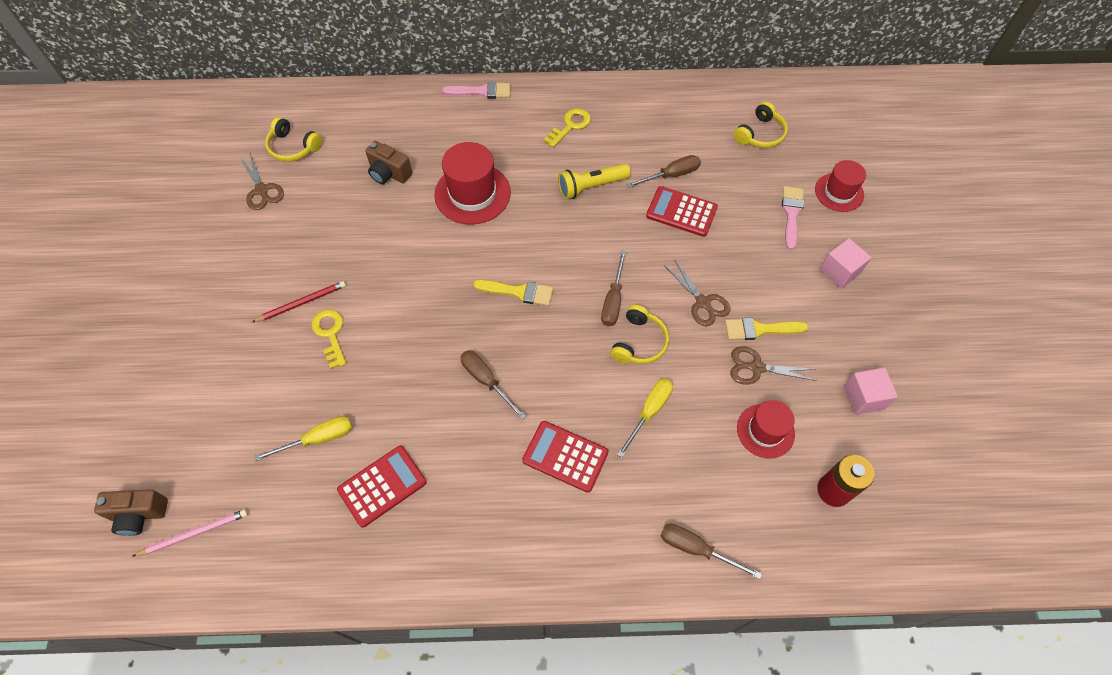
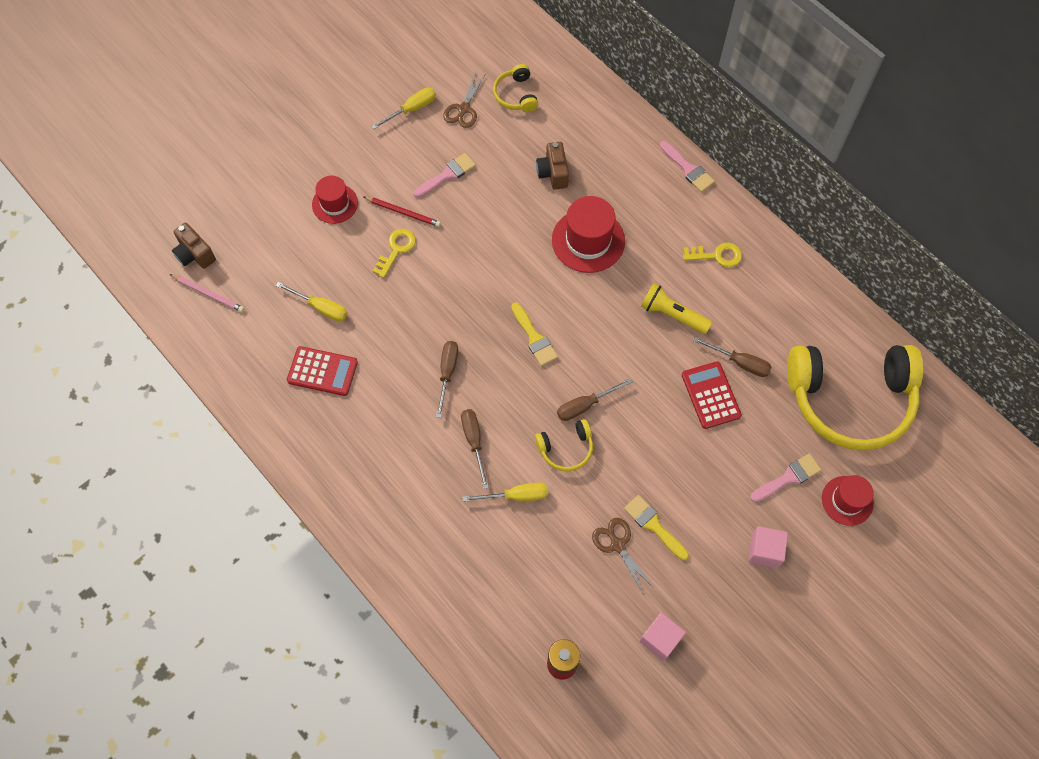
camera: 50 degrees right, 5 degrees up
(216, 225) = (412, 109): none -> yellow screwdriver
(306, 245) = (447, 175): none -> pink brush
(565, 456) = (435, 466): red calculator -> none
(696, 549) = (440, 598): brown screwdriver -> brown screwdriver (474, 442)
(702, 302) = (640, 468): brown scissors -> none
(760, 134) = (850, 399): yellow headphones -> yellow headphones, size x2.32
(765, 431) = (569, 585): red hat -> red hat (335, 204)

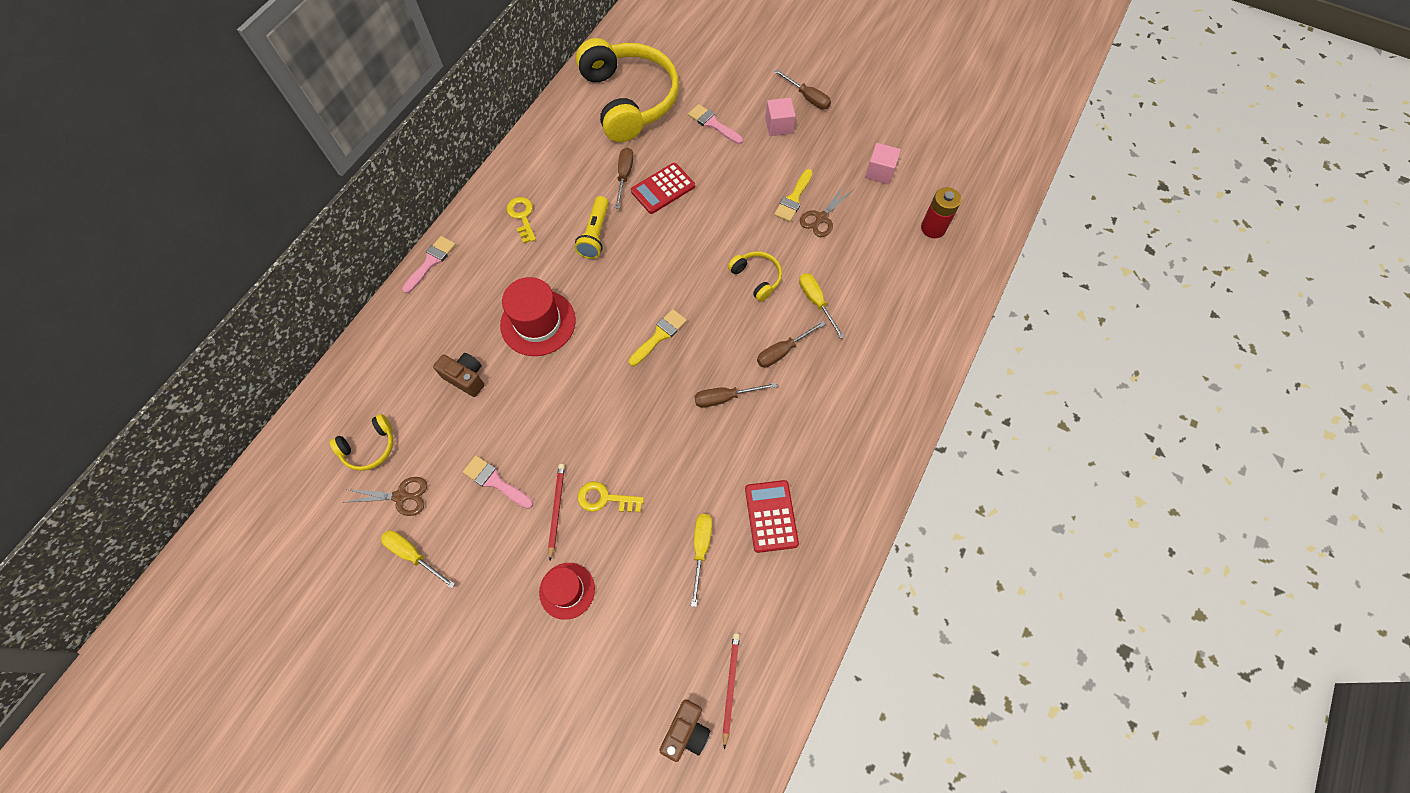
camera: 110 degrees left, 0 degrees up
(208, 294) = (730, 686): pink pencil -> red pencil
(553, 173) = (466, 378): brown camera -> brown camera turned 120 degrees counterclockwise
(585, 405) = (710, 275): brown screwdriver -> brown screwdriver (807, 98)
(847, 500) = (715, 86): red hat -> none

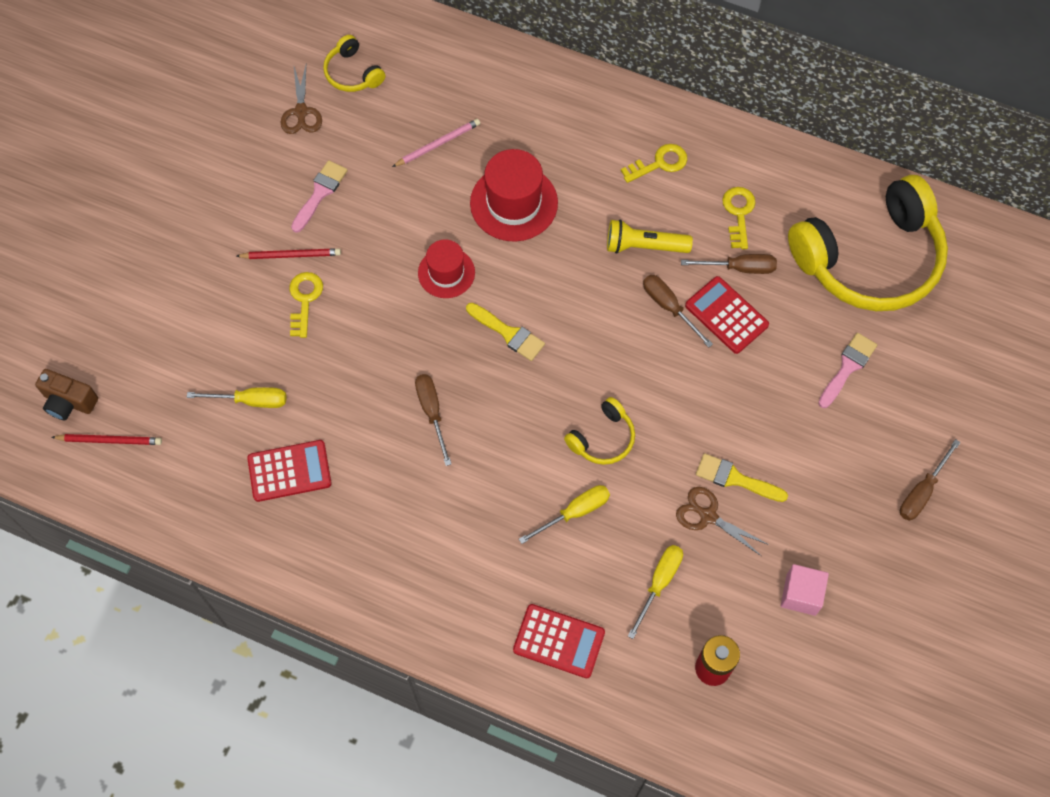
camera: 85 degrees right, 0 degrees up
(413, 555) = (241, 135): yellow screwdriver -> yellow screwdriver (659, 583)
(431, 262) = (583, 82): pink brush -> none
(466, 378) = (438, 144): brown camera -> pink pencil
(567, 590) = (206, 277): red hat -> red hat (446, 273)
(578, 171) = (738, 213): none -> yellow key
(779, 126) = (861, 454): pink cube -> none
(782, 351) = (499, 474): brown screwdriver -> brown screwdriver (669, 307)
(916, 321) = (559, 641): none -> red calculator

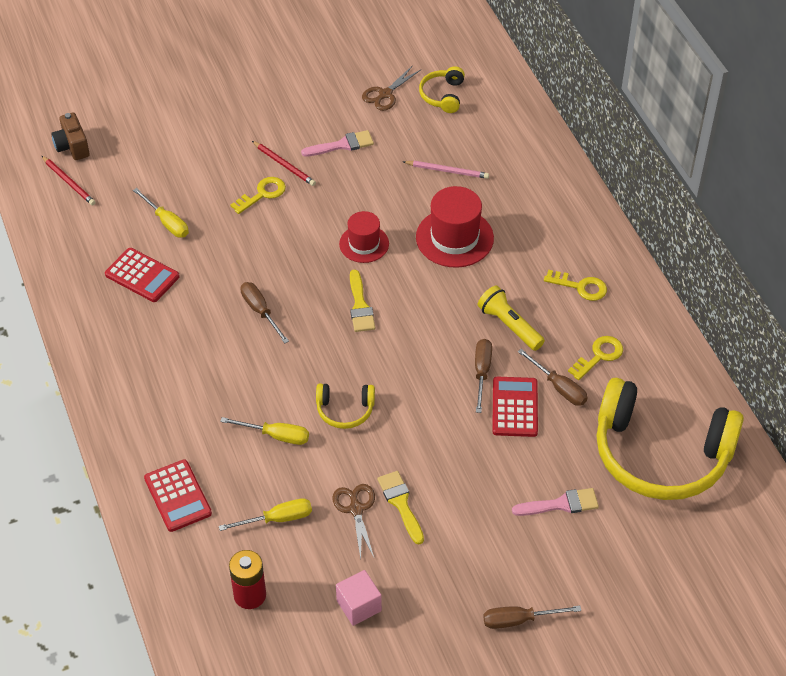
camera: 45 degrees right, 15 degrees down
(432, 412) = (260, 311): brown screwdriver -> brown screwdriver turned 60 degrees counterclockwise

